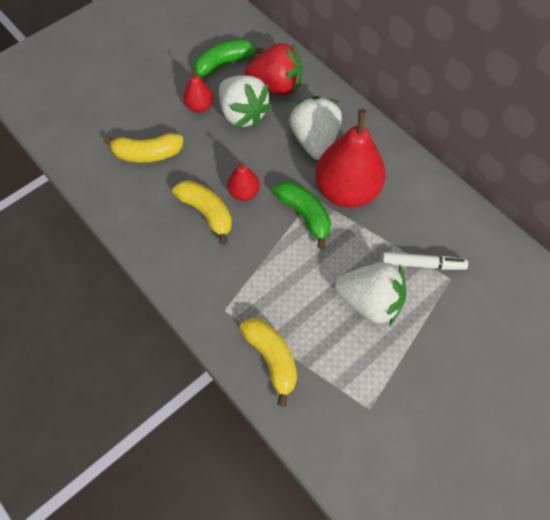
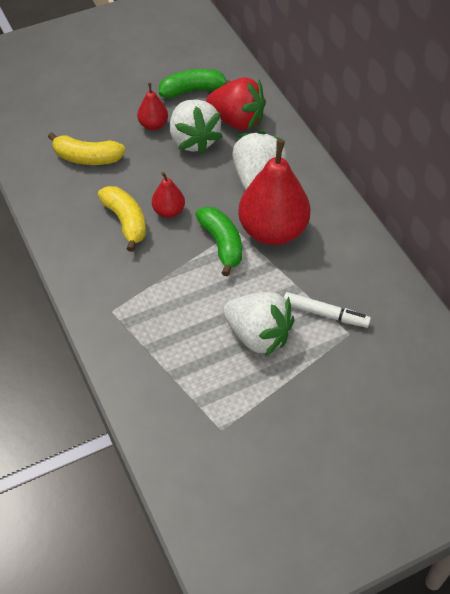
camera: 15 degrees right, 10 degrees down
(271, 358) = (142, 363): yellow banana -> none

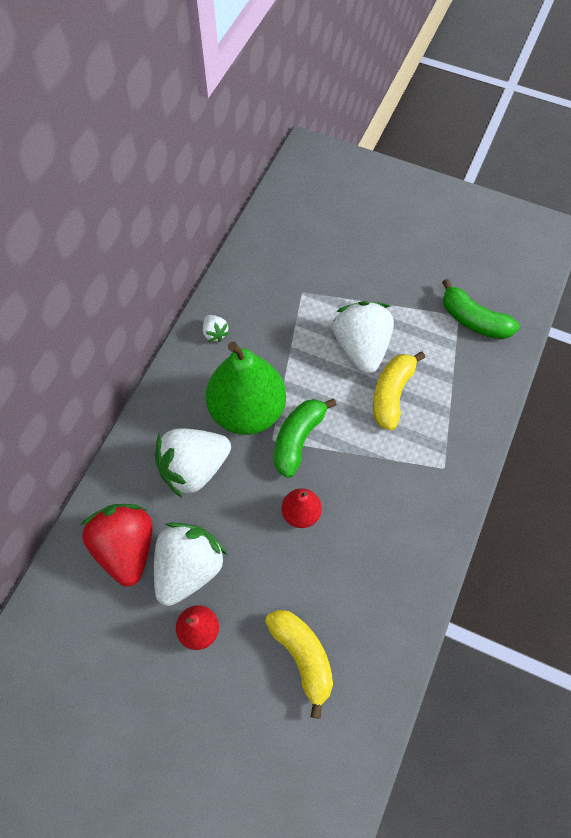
camera: 130 degrees left, 10 degrees up
(126, 221) = (346, 541): yellow banana -> yellow banana (392, 394)
(193, 90) = (110, 635): green banana -> green banana (473, 320)
(273, 231) = (247, 411): red pear -> green pear
(325, 314) = (299, 318): white marker -> none
(359, 253) = (215, 333): none -> white strawberry

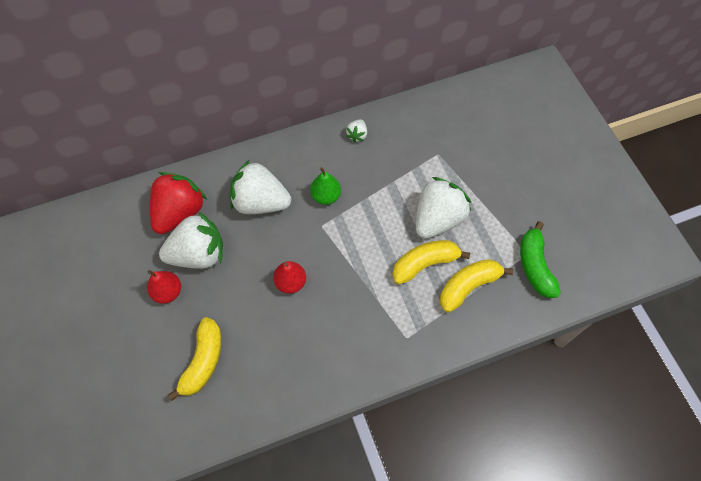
camera: 45 degrees right, 0 degrees up
(247, 411) = (326, 196): green pear -> green pear, size x0.48
(298, 439) = (336, 239): green banana -> none
(444, 381) = (468, 286): none -> yellow banana

